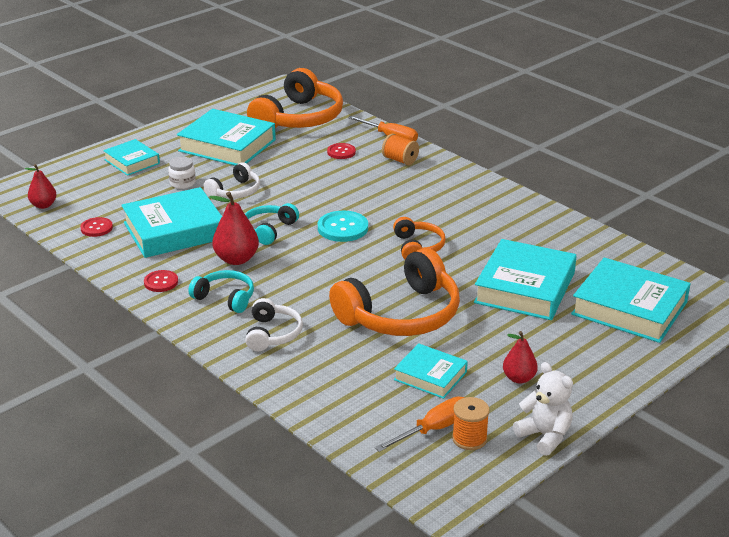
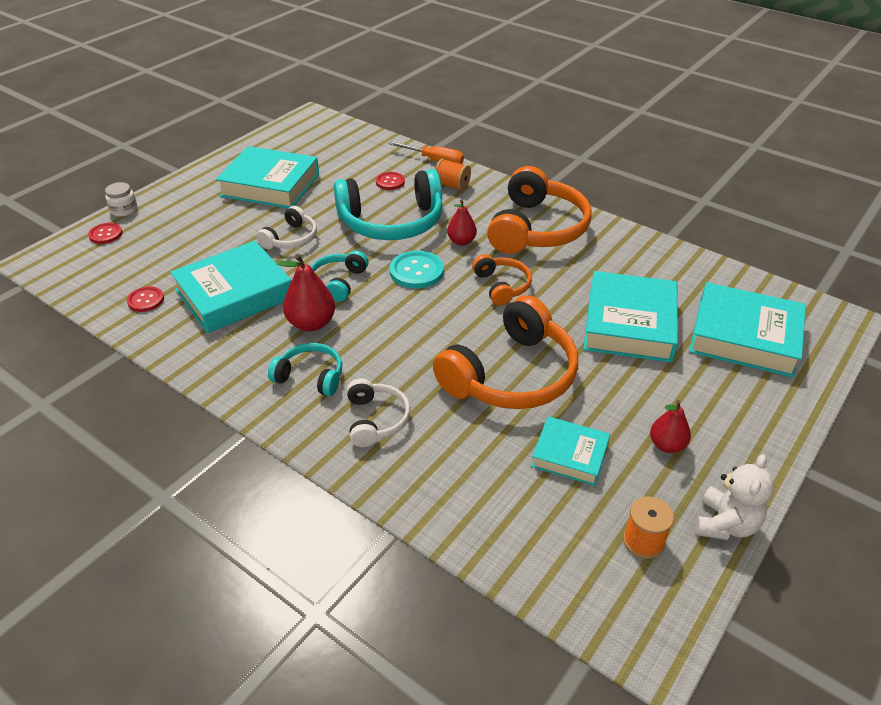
camera: 10 degrees left, 10 degrees up
(43, 205) = (80, 277): red pear -> red pear (461, 241)
(132, 162) = (172, 213): turquoise book -> none
(161, 282) = (232, 364): red button -> red button (105, 234)
(182, 183) = (232, 234): white jar -> white jar (124, 210)
(298, 118) = (337, 148): orange headphones -> orange headphones (536, 228)
(332, 186) = (392, 222): none -> turquoise headphones
(434, 429) = (599, 533): orange screwdriver -> none
(545, 436) = (725, 524): white teddy bear -> white teddy bear turned 75 degrees clockwise

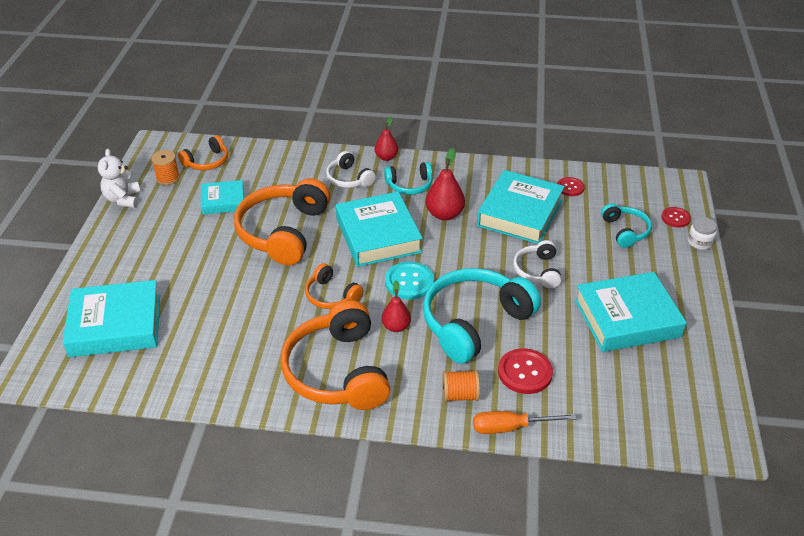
camera: 150 degrees right, 0 degrees up
(338, 282) = (459, 249): turquoise headphones -> turquoise headphones (625, 231)
(390, 182) = (525, 372): red button -> red button, size x1.60
(567, 550) = (207, 161): none -> orange headphones
(629, 324) = (213, 301): turquoise book -> turquoise book (378, 235)
(667, 445) = (164, 226): red pear -> red pear (386, 157)

